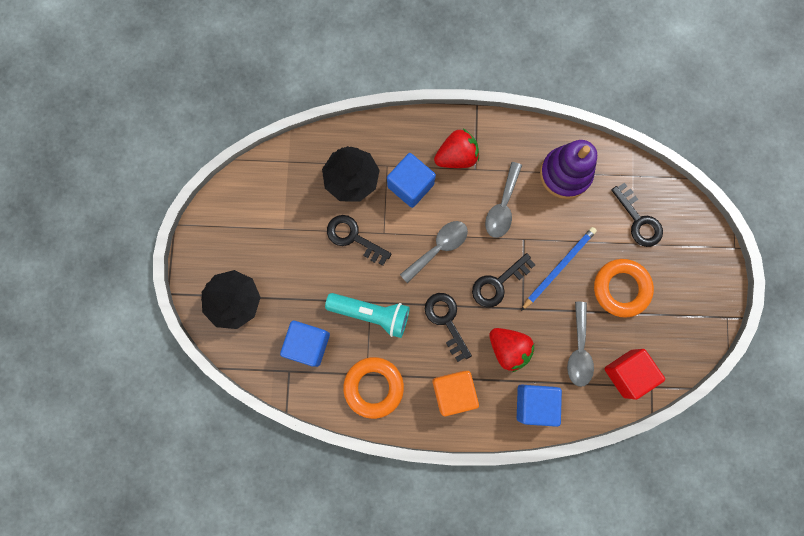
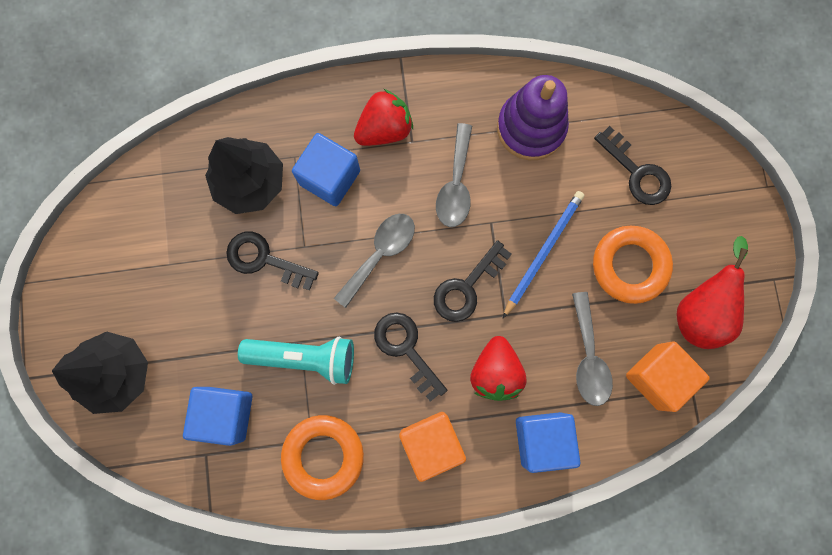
camera: 10 degrees left, 0 degrees up
(508, 349) = (495, 372): red strawberry -> red strawberry turned 60 degrees clockwise
(627, 373) = (657, 377): red cube -> orange cube
(667, 330) = (699, 310): none -> red pear

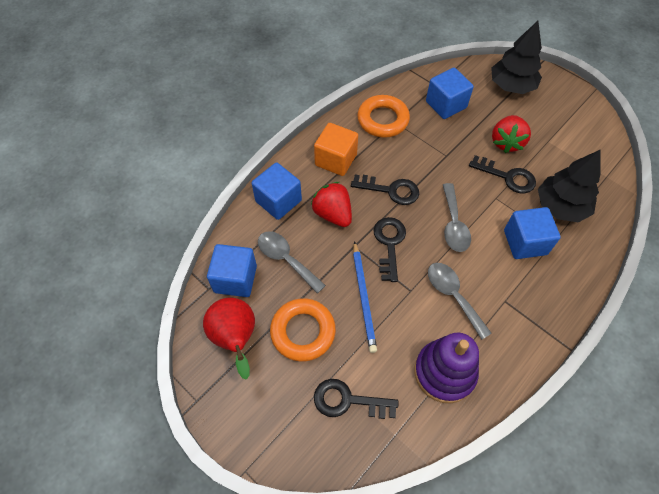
camera: 140 degrees right, 20 degrees down
(264, 259) = (507, 177): black key -> black key turned 45 degrees clockwise
(304, 357) = (437, 151): turquoise flashlight -> none
(384, 129) = (528, 295): red strawberry -> red strawberry (506, 142)
(657, 377) = (235, 279): orange cube -> blue cube

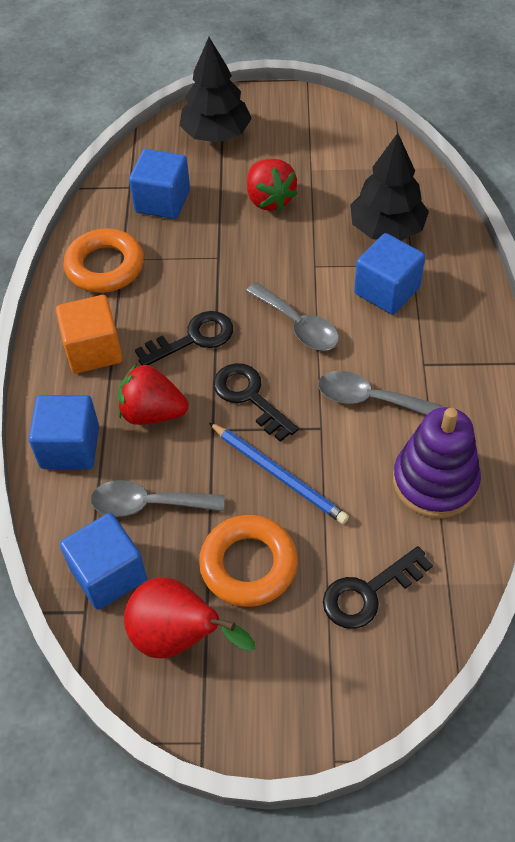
camera: 40 degrees left, 5 degrees down
(507, 177) = (305, 235): black key -> none

